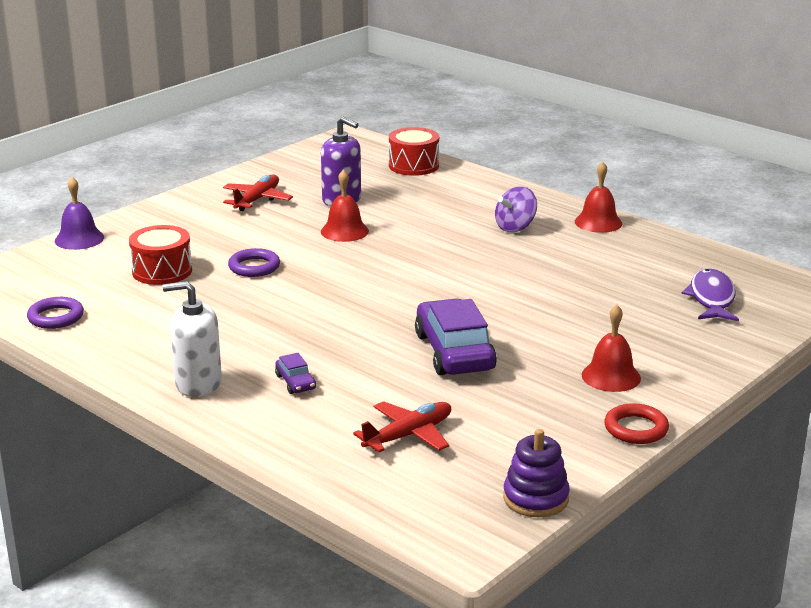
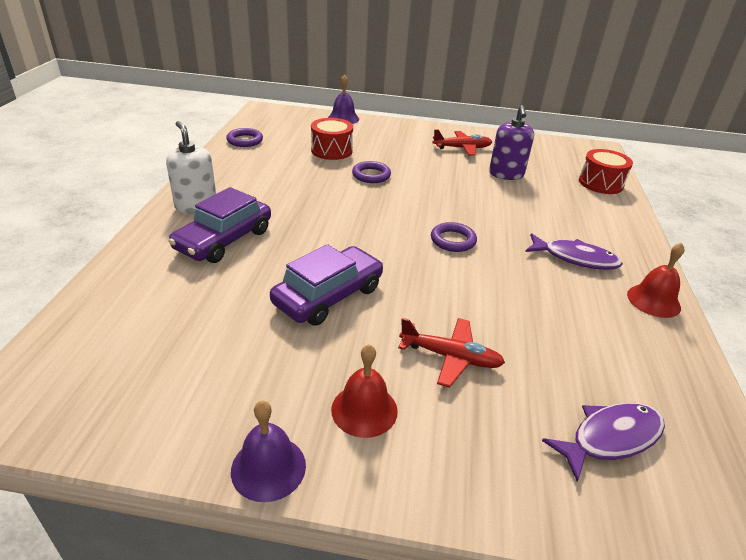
camera: 55 degrees right, 10 degrees up
(295, 382) = (224, 240): purple car -> purple car, size x2.22
(344, 231) = (462, 189): red bell -> none
(408, 435) = (173, 316): red plane -> red plane (450, 357)
(430, 268) = (453, 240): none -> purple ring
(515, 227) = (575, 258): purple spinning top -> purple fish
(535, 498) = (91, 433): purple stacking toy -> none
(636, 429) = (268, 467): red ring -> purple bell

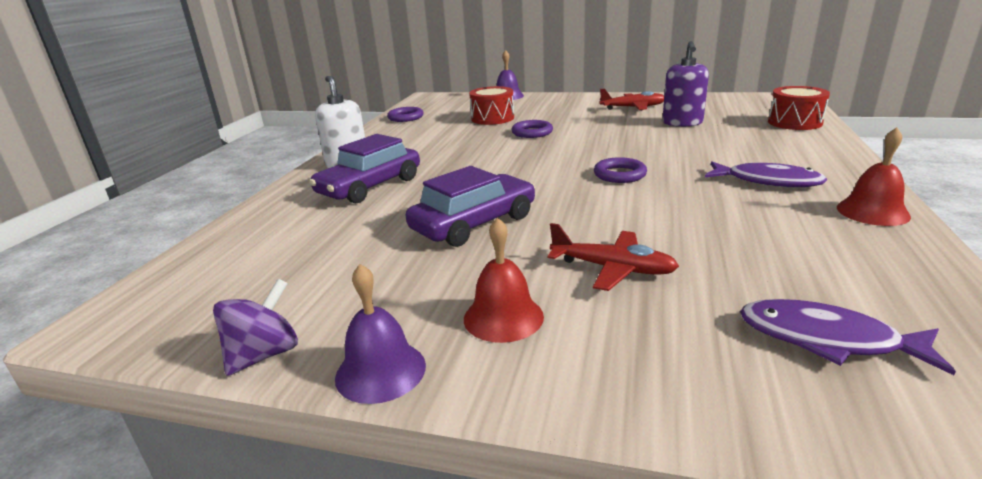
camera: 10 degrees right, 10 degrees down
(163, 449) = (264, 354): none -> purple spinning top
(610, 438) = (827, 339): purple fish -> purple fish turned 135 degrees counterclockwise

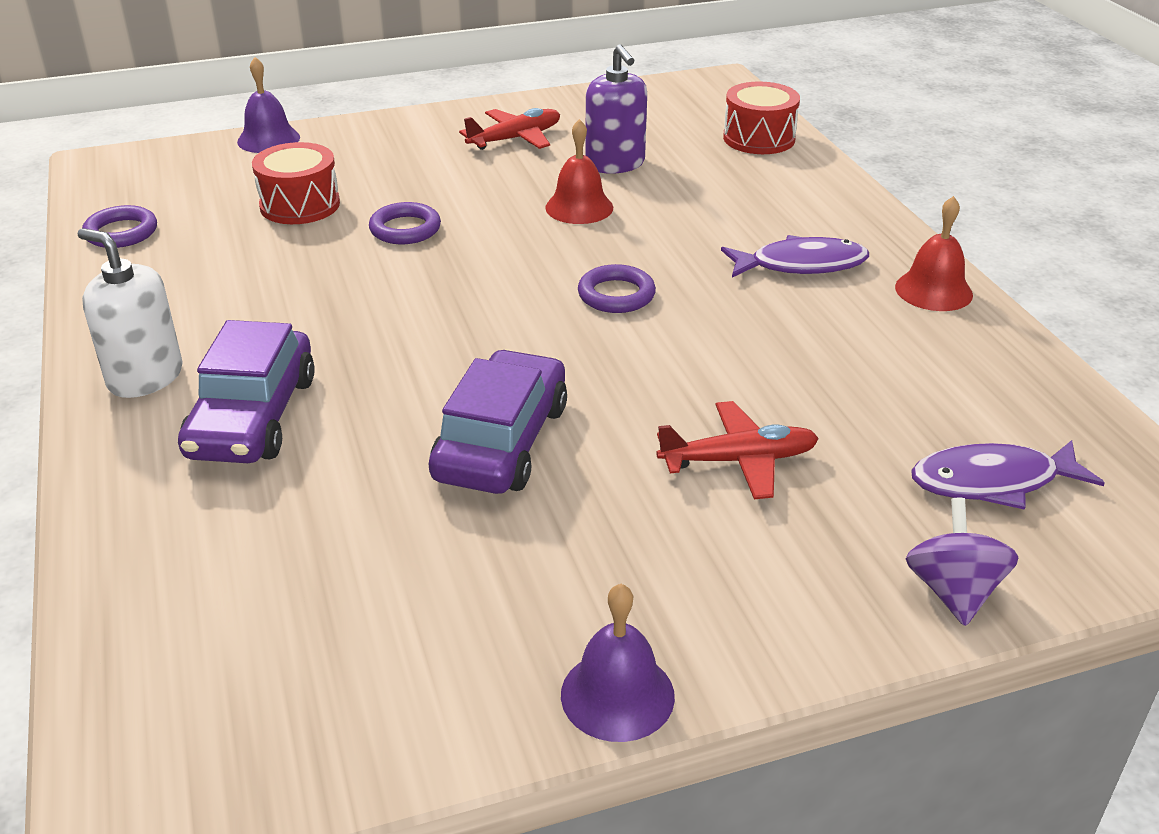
camera: 35 degrees left, 10 degrees up
(264, 354) = (450, 739): purple spinning top -> purple spinning top (953, 591)
(503, 317) = (681, 572): red bell -> red bell (579, 207)

